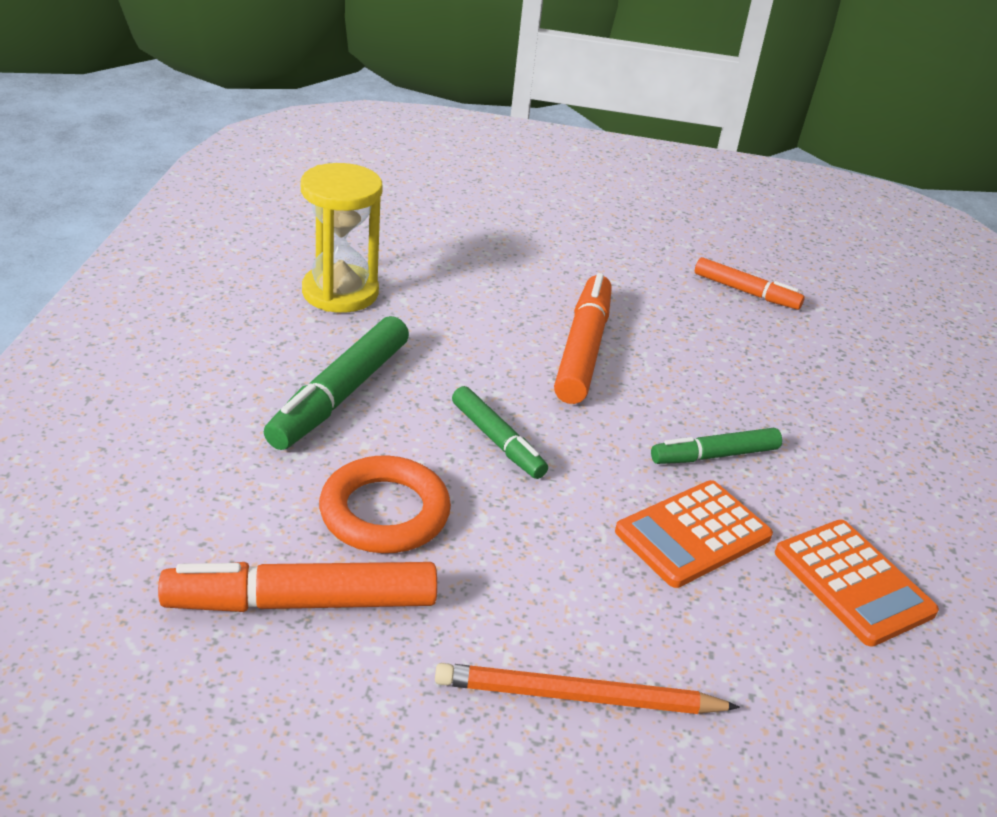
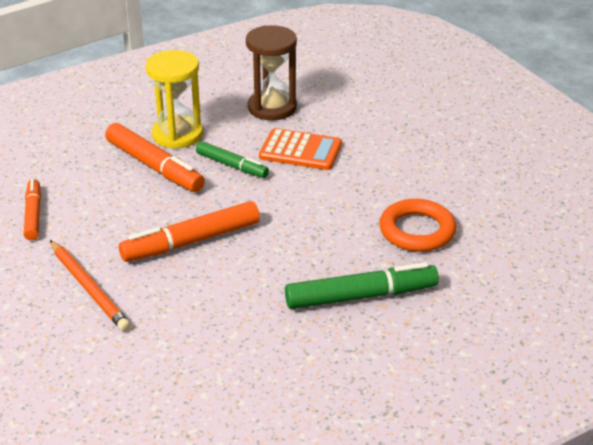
camera: 125 degrees left, 0 degrees up
(301, 602) = (496, 220): orange marker -> orange marker (154, 167)
(340, 292) = (264, 365): yellow hourglass -> yellow hourglass (177, 134)
(497, 441) = (318, 228): green marker -> none
(579, 696) = (429, 141): orange pencil -> orange pencil (88, 288)
(853, 583) = (272, 107): orange calculator -> brown hourglass

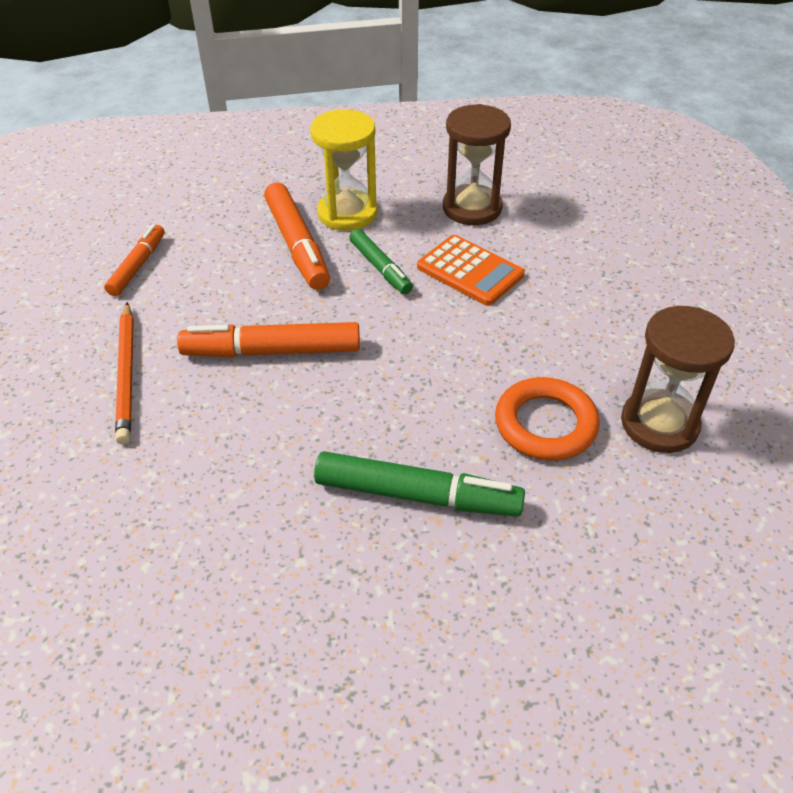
camera: 25 degrees right, 10 degrees up
(489, 209) = (659, 424): none -> brown hourglass

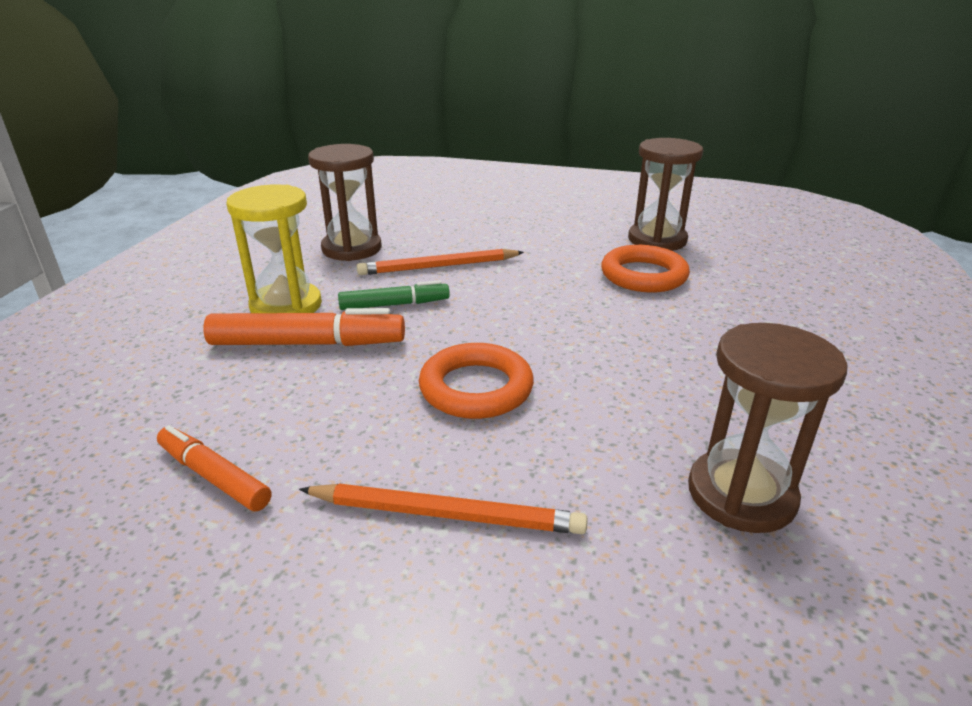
camera: 70 degrees left, 15 degrees down
(183, 531) = (741, 494): none -> brown hourglass
(272, 351) = (476, 388): orange marker -> orange ring
(417, 496) = (710, 342): green marker -> none
(470, 271) = (439, 266): orange calculator -> orange pencil

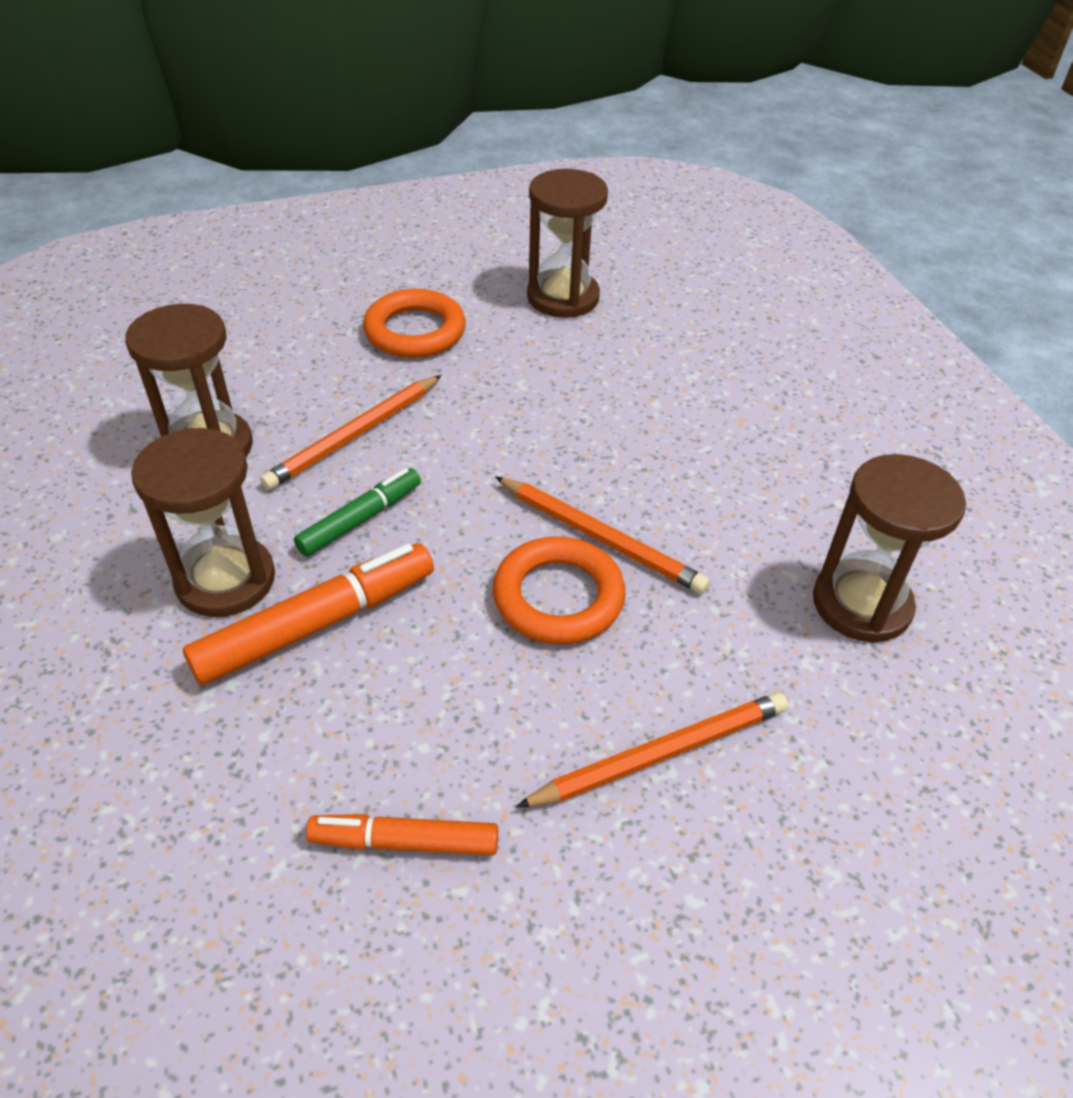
camera: 35 degrees left, 15 degrees up
(286, 306) = (225, 580): yellow hourglass -> brown hourglass
(545, 367) = (600, 538): none -> orange pencil
(643, 275) = (591, 362): orange ring -> orange ring (415, 331)

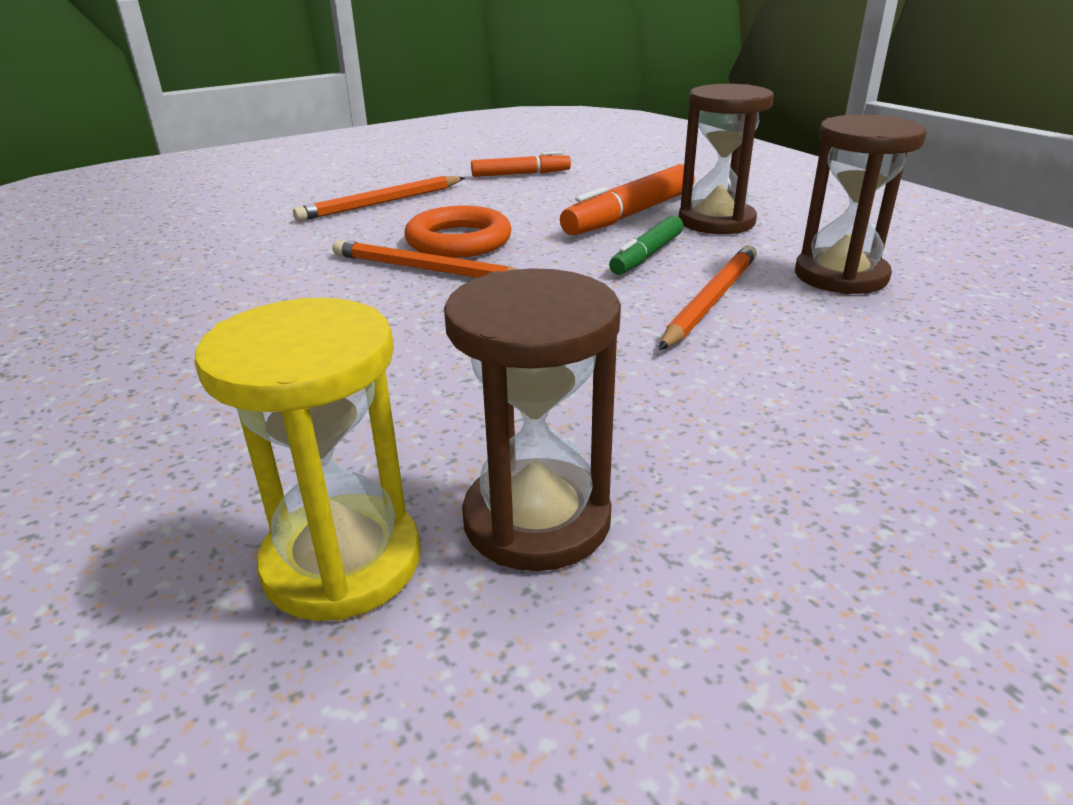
camera: 170 degrees right, 15 degrees down
(415, 331) = (751, 414): orange ring -> none
(655, 295) = (342, 562): none -> yellow hourglass
(861, 604) = (202, 263): brown hourglass -> none

